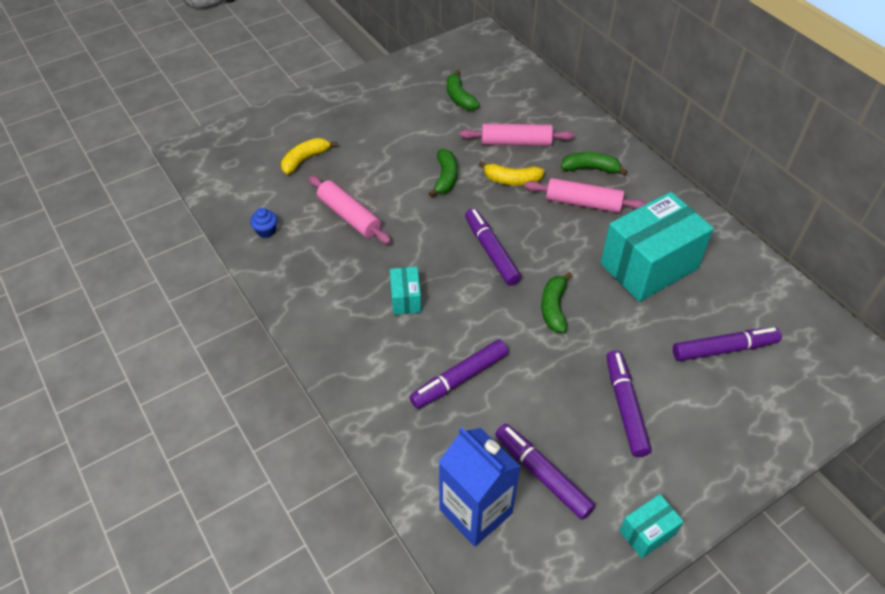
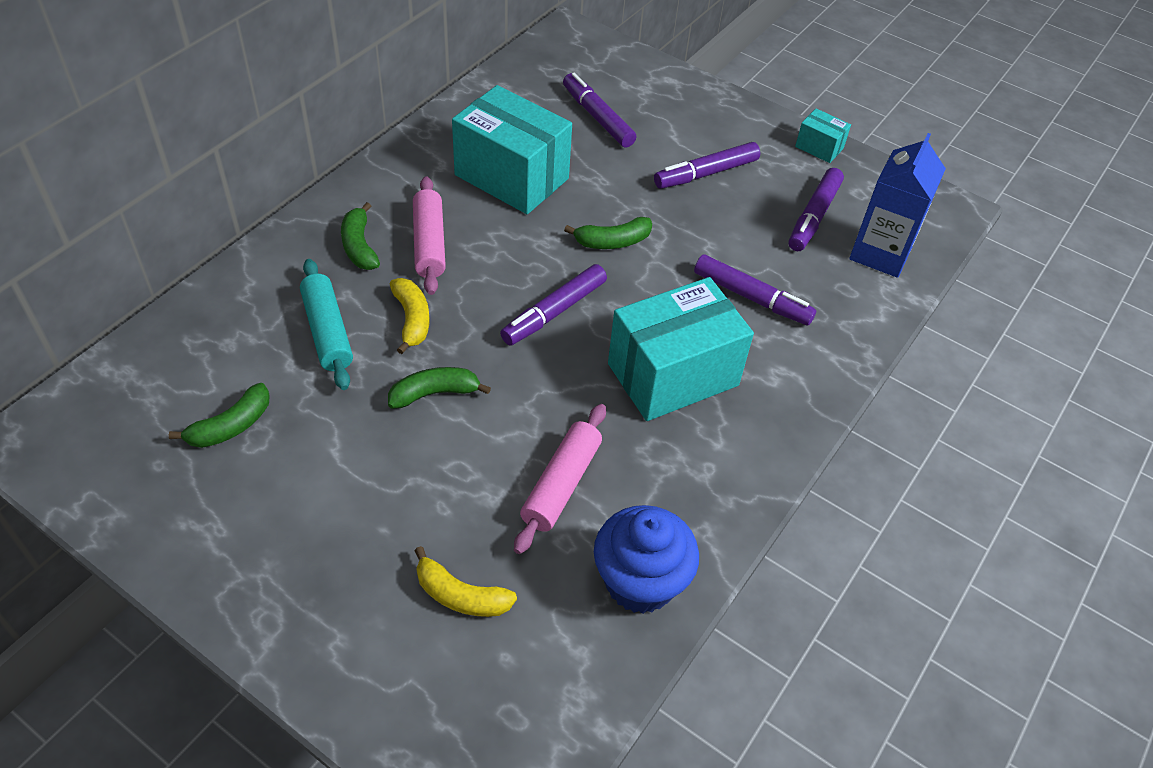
camera: 115 degrees left, 0 degrees up
(266, 231) = (640, 582): blue cupcake -> blue cupcake, size x2.33
(406, 299) = (673, 374): turquoise box -> turquoise box, size x2.21
(516, 142) = (328, 331): pink rolling pin -> turquoise rolling pin

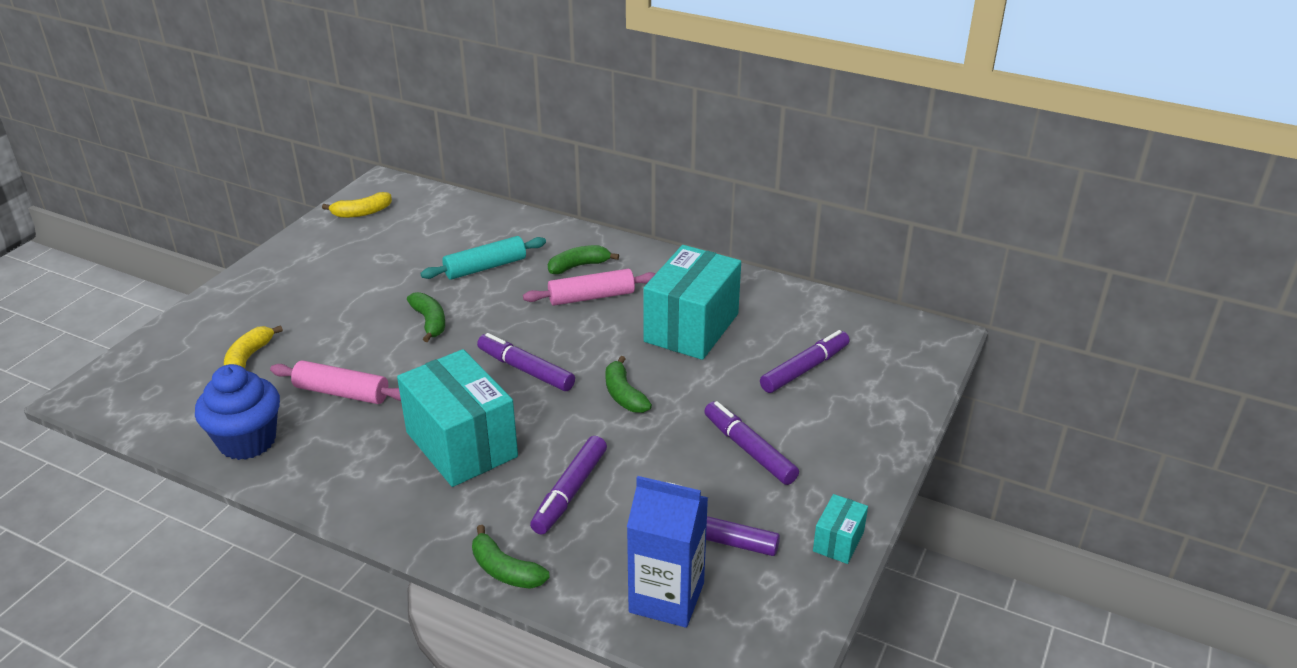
camera: 85 degrees right, 15 degrees down
(231, 426) = (395, 246): green banana -> green banana (505, 570)
(412, 320) = (504, 301): yellow banana -> yellow banana (361, 213)

